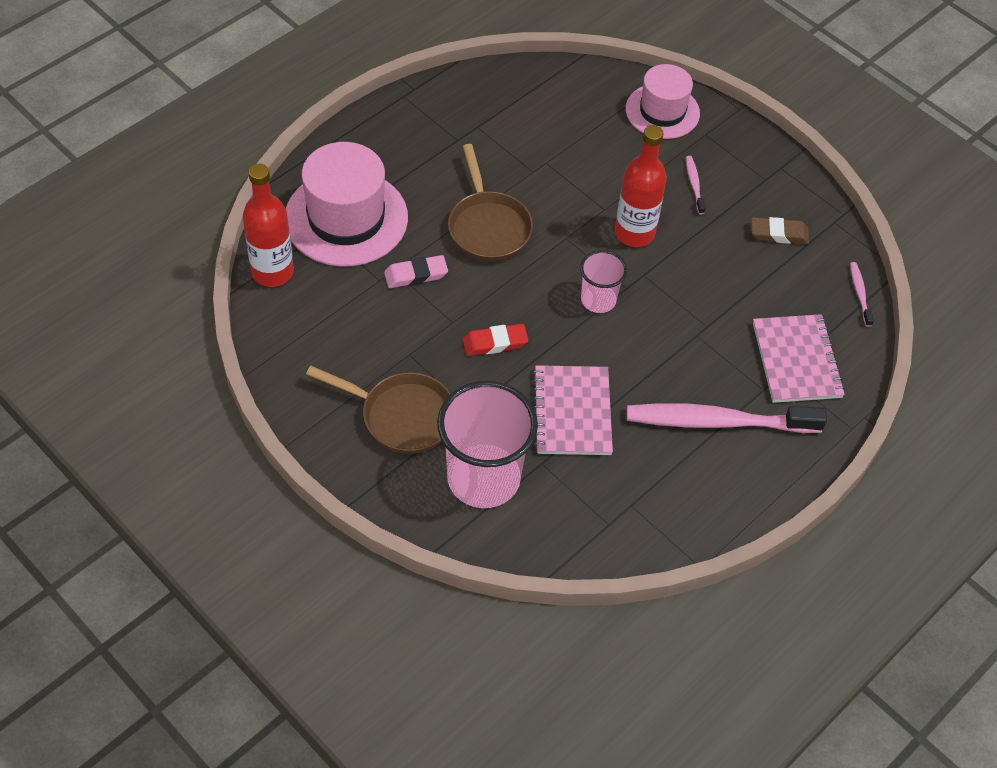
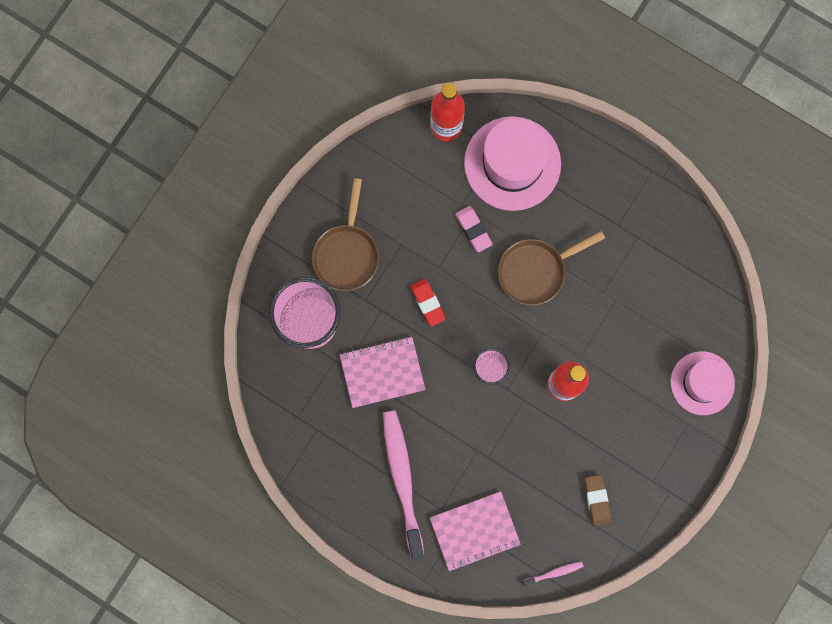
camera: 80 degrees right, 25 degrees up
(694, 184) = (629, 423): pink toothbrush -> none

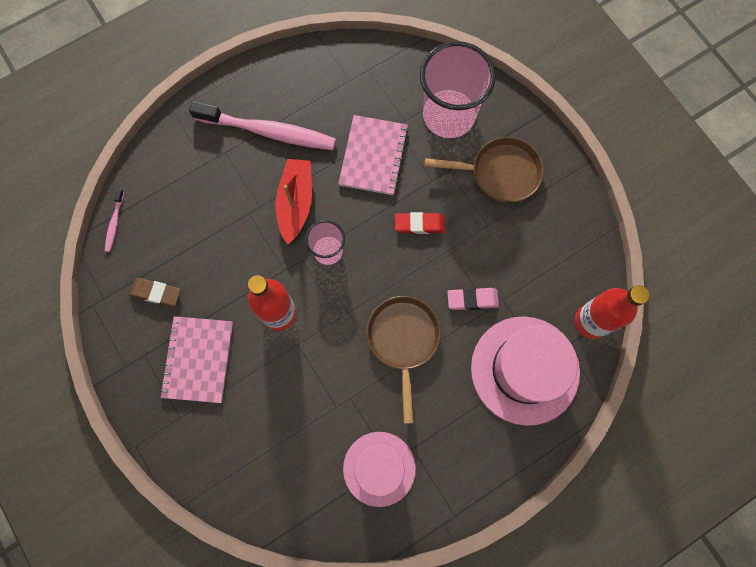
camera: 115 degrees right, 5 degrees down
(347, 254) = (500, 173): brown pan -> brown pan turned 150 degrees clockwise
(459, 420) = (295, 203): none -> red boat
(474, 531) = (190, 172): pink notebook -> pink notebook (198, 359)
(702, 383) = (210, 454): pink hat -> pink hat (379, 468)

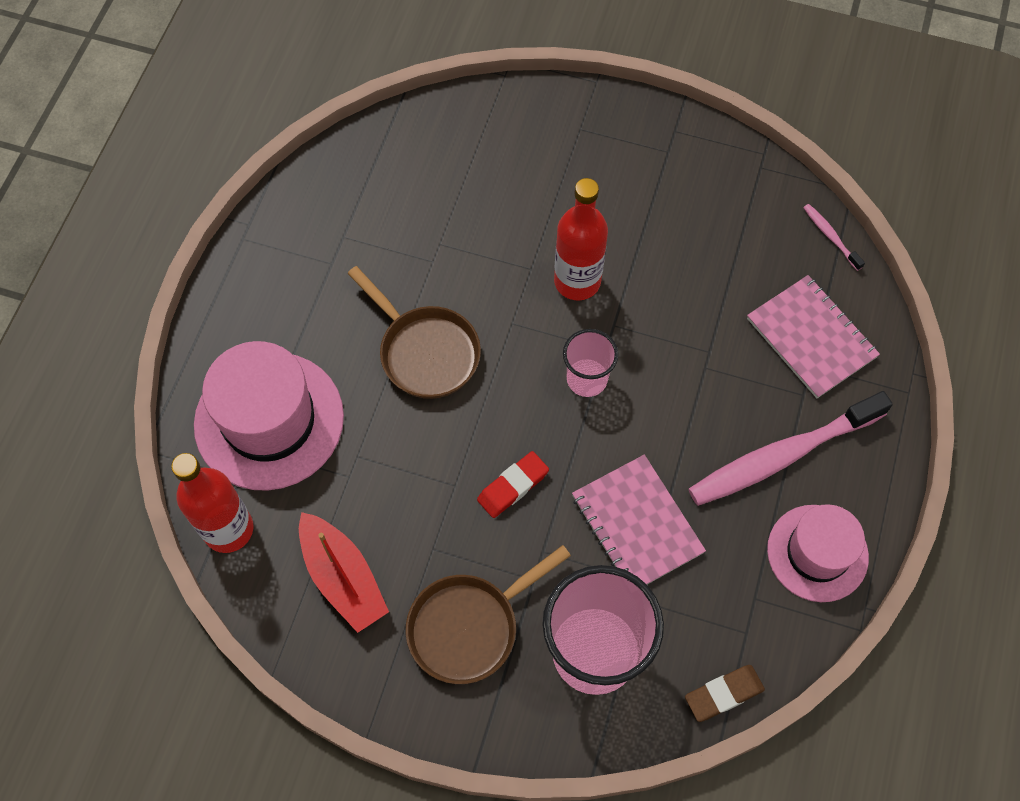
camera: 140 degrees right, 10 degrees down
(156, 293) = (717, 208): brown eraser -> brown eraser (723, 694)
(198, 359) = (614, 184): pink notebook -> pink notebook (811, 338)
(295, 203) = (671, 401): red boat -> red boat (343, 578)
(379, 468) = (350, 223): pink hat -> pink hat (817, 553)
(472, 299) = (384, 450): pink eraser -> none

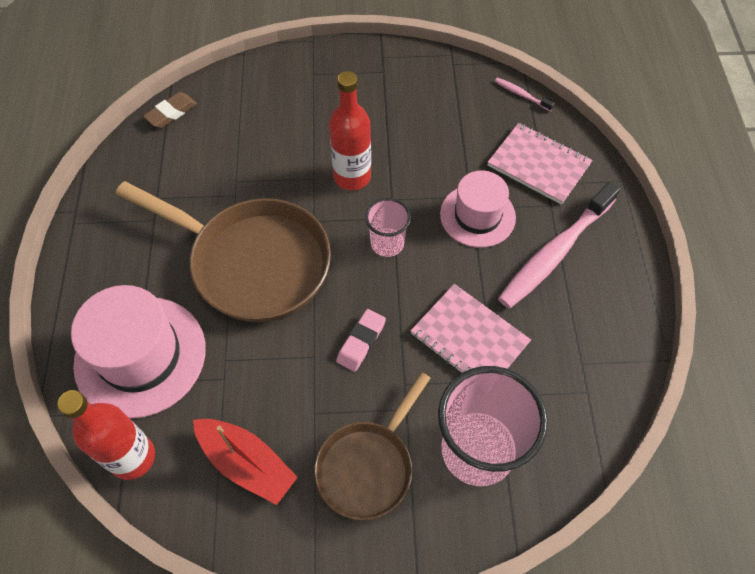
camera: 20 degrees left, 5 degrees down
(425, 352) = (253, 263): brown pan -> brown pan, size x1.65
(513, 486) = (361, 342): red eraser -> pink eraser
(723, 694) = (591, 446): brown eraser -> brown eraser (171, 113)
(817, 553) = (612, 314): pink hat -> pink hat (477, 215)

